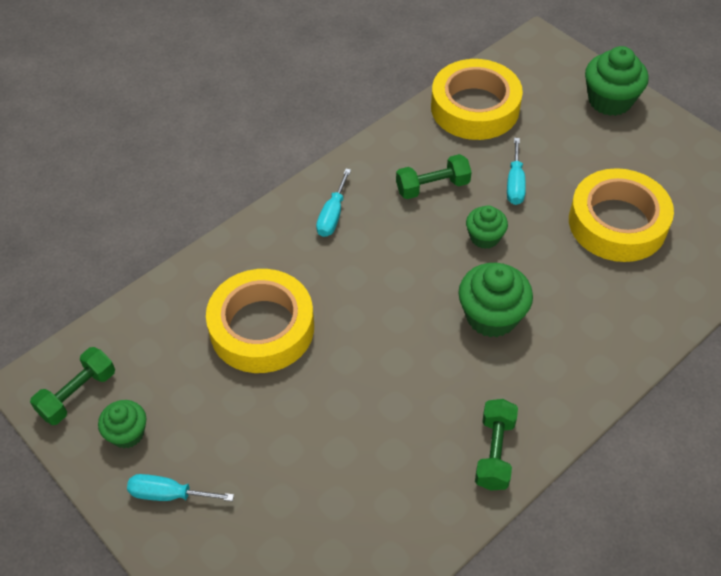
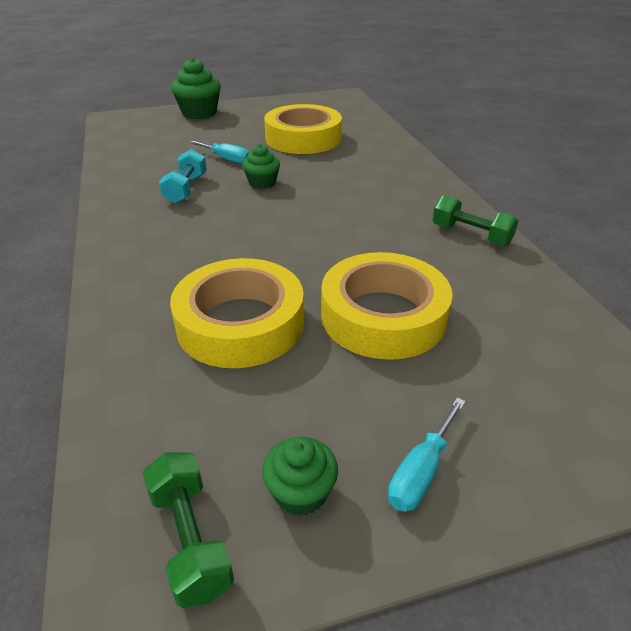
camera: 65 degrees left, 15 degrees down
(332, 215) = (152, 242): turquoise screwdriver -> none
(432, 187) = (186, 189): green dumbbell -> turquoise dumbbell
(475, 107) = (134, 153): yellow tape -> yellow tape (383, 316)
(491, 316) = (340, 201): green cupcake -> none

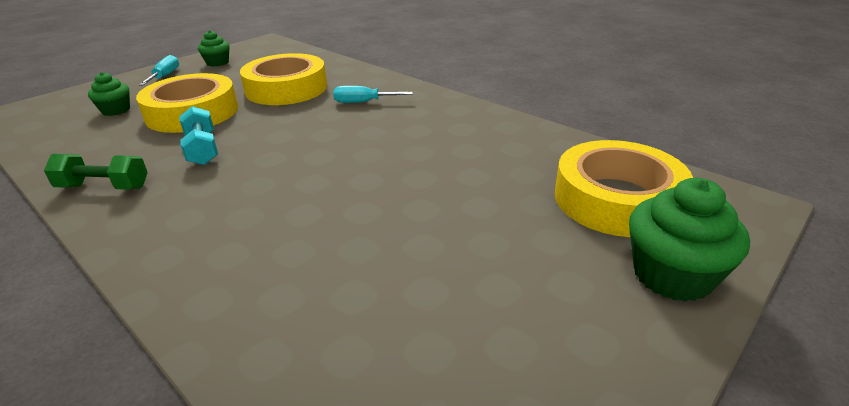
camera: 150 degrees right, 5 degrees down
(186, 189) = (445, 143): turquoise dumbbell -> turquoise dumbbell (202, 149)
(190, 539) = (253, 50): green dumbbell -> none
(226, 159) = (461, 191): turquoise screwdriver -> turquoise screwdriver (363, 102)
(262, 183) = (375, 174): green cupcake -> green cupcake (116, 110)
(303, 138) = (403, 277): yellow tape -> yellow tape (617, 199)

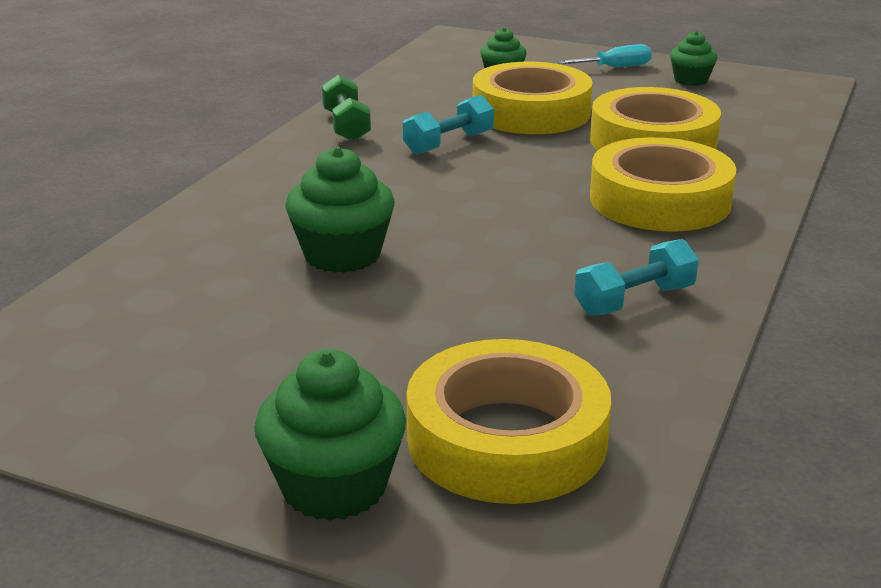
camera: 70 degrees right, 5 degrees down
(344, 224) = (342, 255): none -> green cupcake
(363, 102) = (660, 200): turquoise screwdriver -> yellow tape
(476, 132) = (634, 300): none -> turquoise dumbbell

